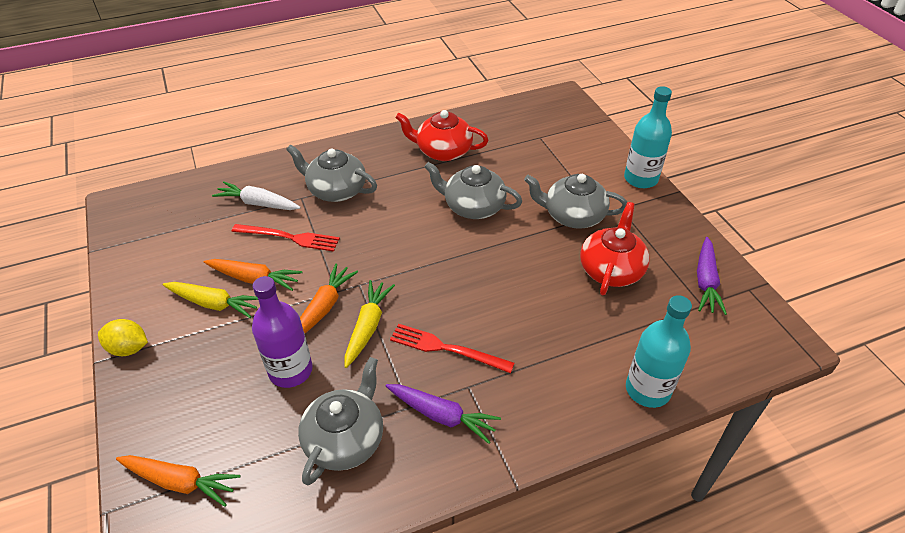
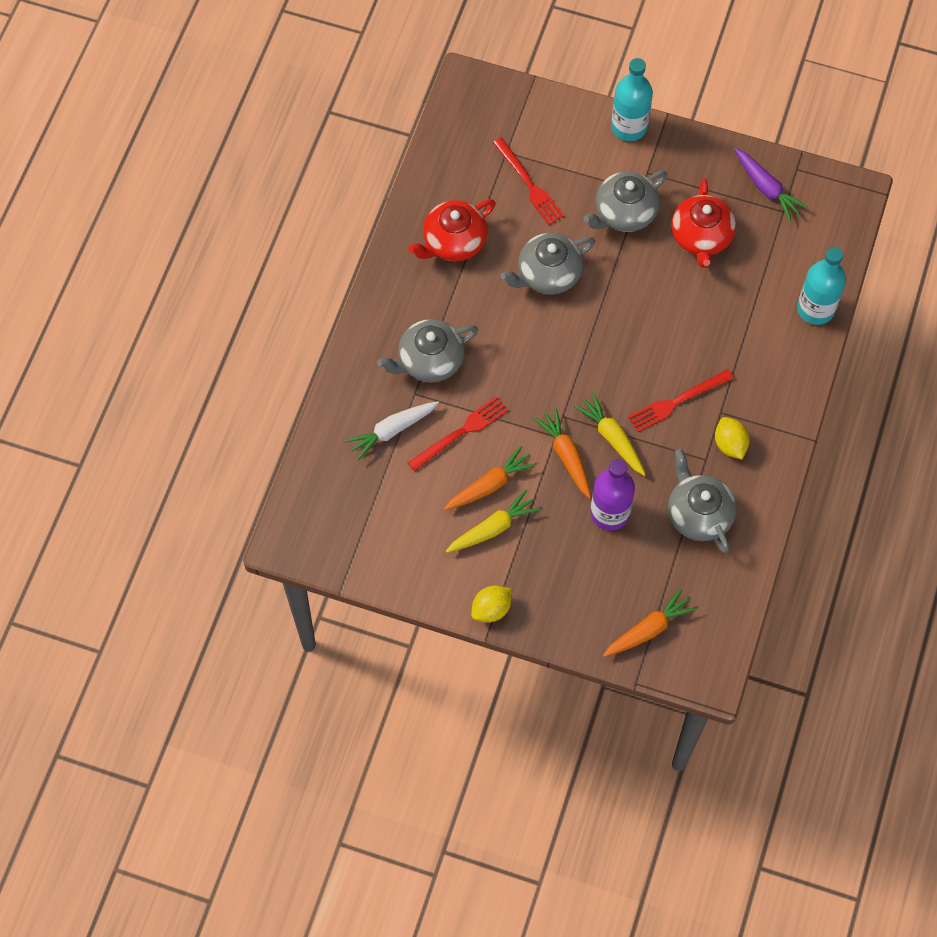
camera: 50 degrees left, 20 degrees up
(442, 415) = (730, 444): purple carrot -> yellow lemon
(530, 159) = (529, 184): none -> red fork
(611, 269) = (701, 237): red teapot -> red teapot turned 150 degrees counterclockwise

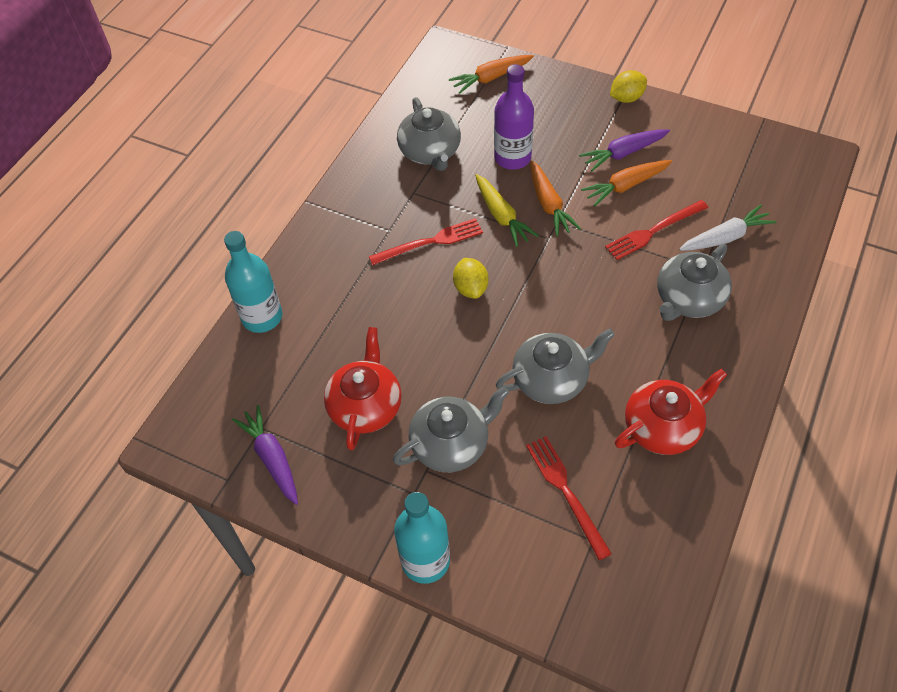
camera: 170 degrees left, 10 degrees down
(429, 360) = (688, 299): grey teapot -> grey teapot turned 150 degrees clockwise
(493, 528) = (623, 153): yellow carrot -> purple carrot
(730, 444) = (387, 202): yellow lemon -> yellow lemon (470, 288)

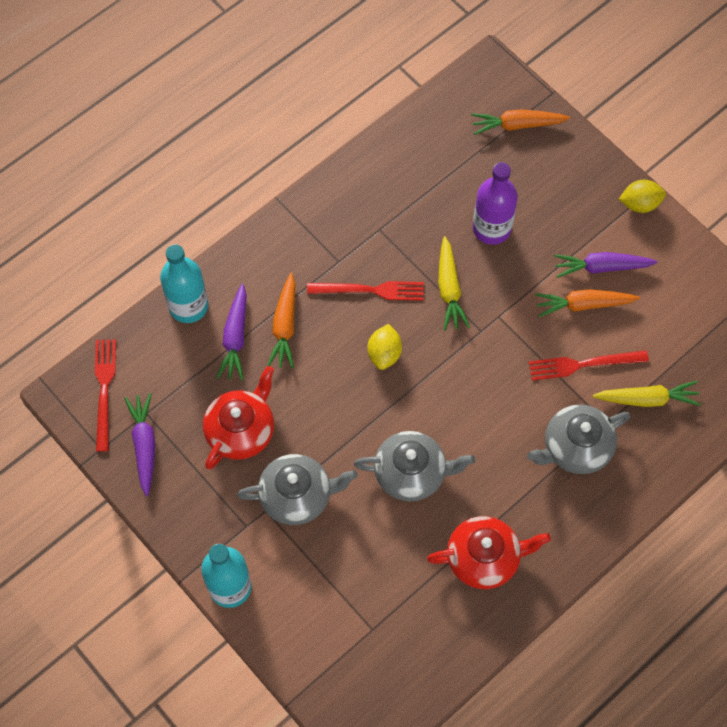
camera: 20 degrees right, 10 degrees up
(321, 327) = (235, 338): none -> purple carrot
(430, 152) = (416, 190): grey teapot -> none
(549, 204) = (500, 295): orange carrot -> orange carrot (285, 326)
(566, 492) = (371, 579): red fork -> red fork (104, 390)
(725, 237) = (647, 399): white carrot -> yellow carrot

